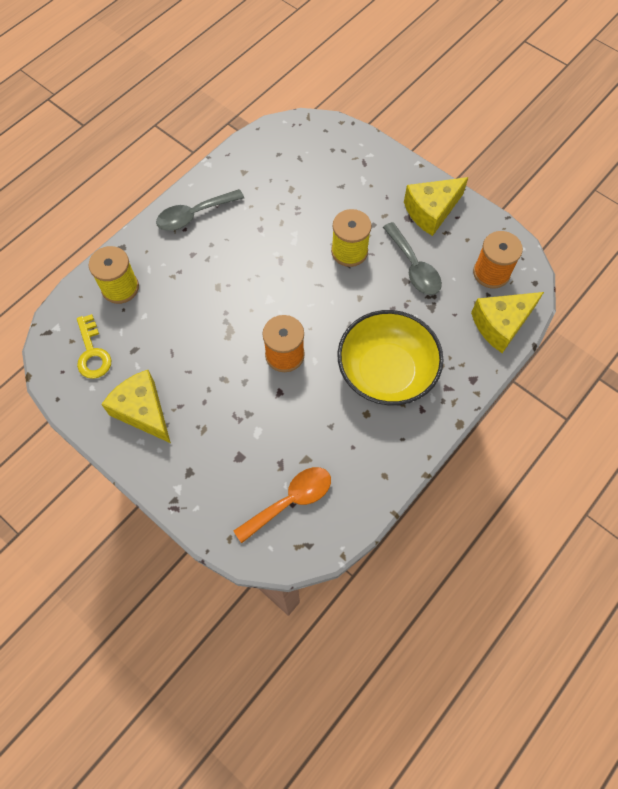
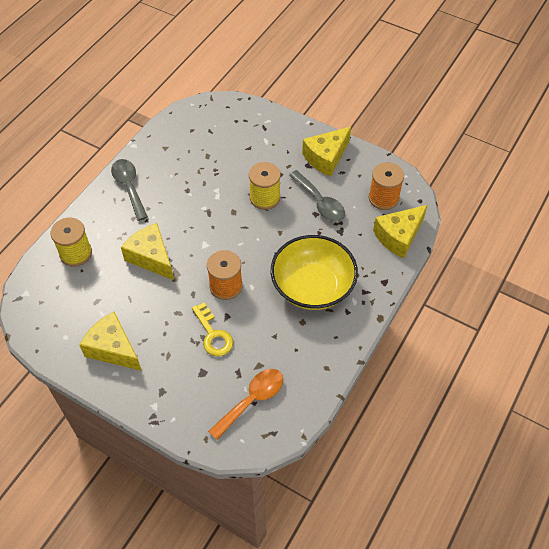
camera: 10 degrees left, 10 degrees down
(92, 353) = (61, 309): yellow key -> yellow key (213, 334)
(194, 215) = (129, 187): grey spoon -> grey spoon turned 105 degrees clockwise
(205, 306) = (151, 257): none -> yellow cheese

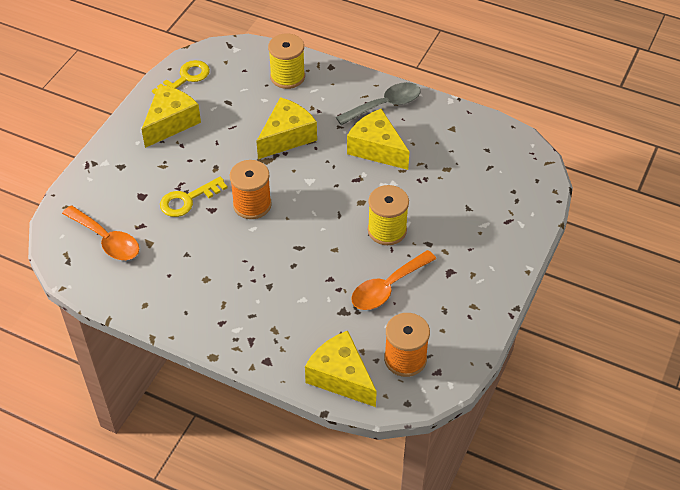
camera: 85 degrees right, 5 degrees down
(55, 336) = (185, 78): none -> yellow key
(312, 286) = (255, 286): yellow bowl -> none
(320, 202) = (387, 287): grey spoon -> orange spoon
(326, 157) = (467, 291): yellow cheese -> yellow cheese (376, 149)

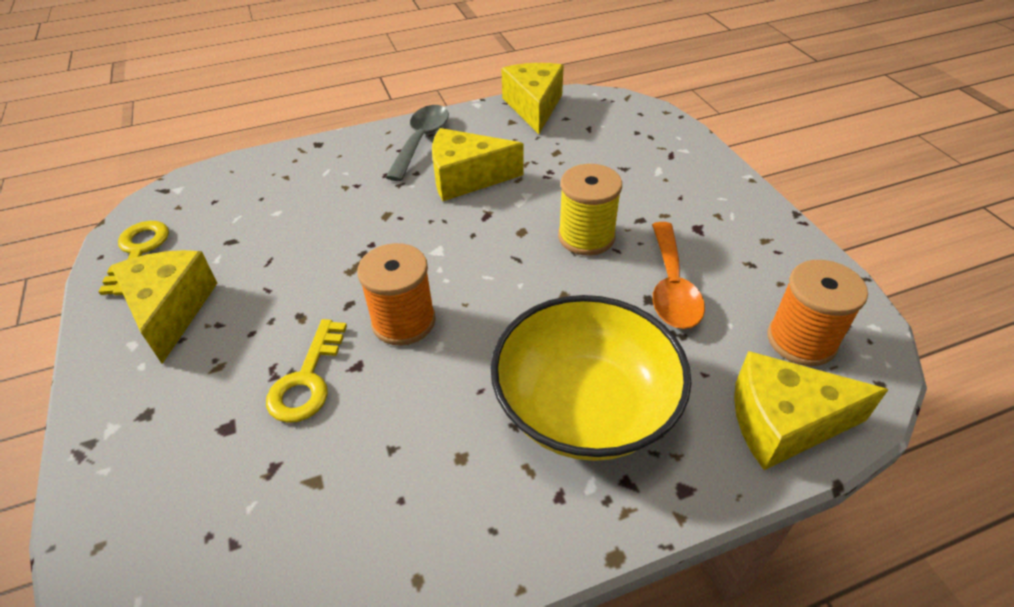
camera: 45 degrees left, 5 degrees down
(106, 240) = (235, 537): orange spoon -> none
(274, 302) = (585, 407): none -> yellow bowl
(287, 77) = (278, 177): yellow spool -> none
(287, 137) = (352, 228): yellow cheese -> yellow cheese (534, 107)

